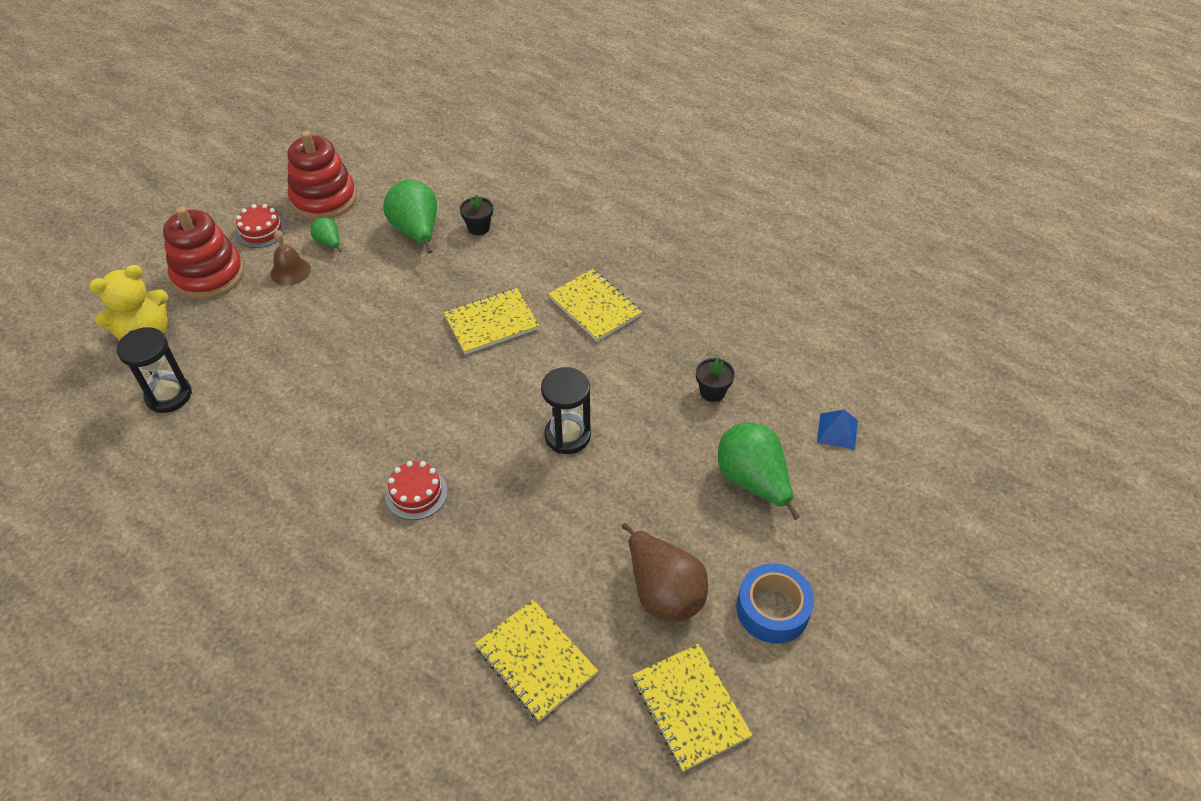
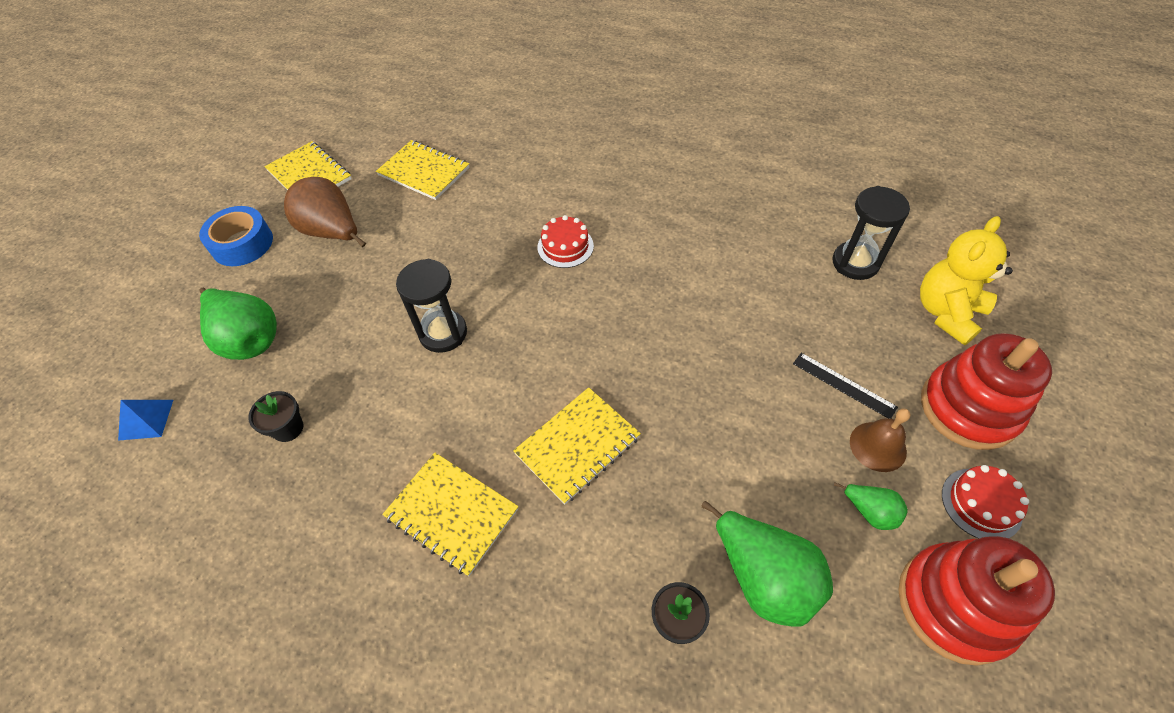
camera: 165 degrees right, 5 degrees up
(275, 310) = (843, 385): none -> black ruler

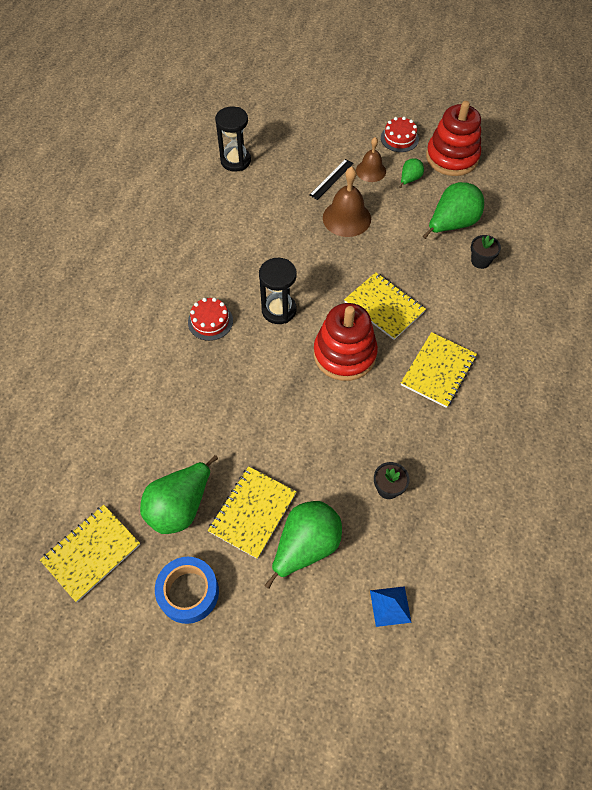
camera: 95 degrees left, 5 degrees up
(333, 233) = (180, 507): brown pear -> green pear
(424, 172) = (103, 441): yellow notebook -> yellow notebook (252, 512)
(443, 333) = (297, 396): black hourglass -> black hourglass (279, 310)
(758, 403) = (346, 218): none -> brown bell
(946, 312) = (277, 127): yellow teddy bear -> none
(968, 408) = (344, 132): red stacking toy -> red stacking toy (344, 354)

